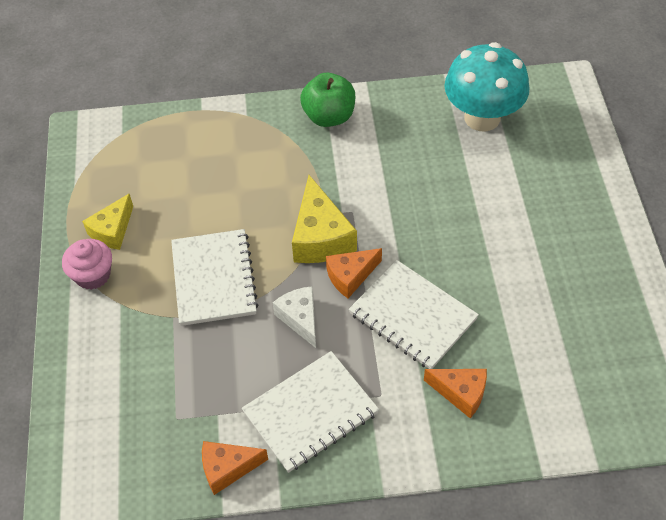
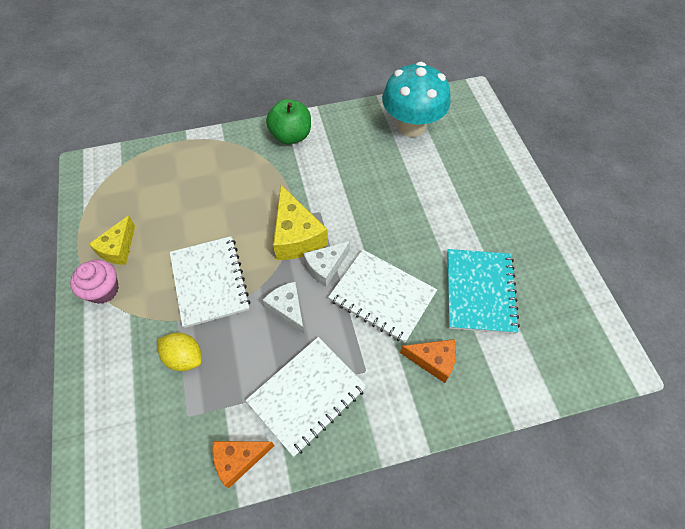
camera: 10 degrees left, 5 degrees up
(178, 357) = (184, 357): none -> yellow lemon
(350, 276) = (325, 267): orange cheese -> white cheese
(531, 323) = (480, 291): none -> turquoise notebook

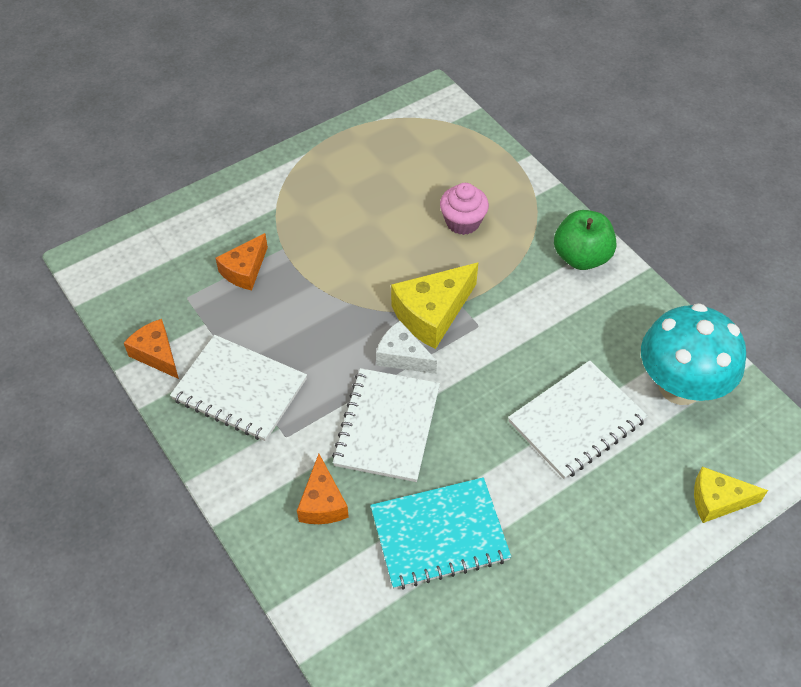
camera: 70 degrees right, 5 degrees down
(103, 290) = (293, 176): pink cupcake -> pink cupcake (462, 222)
(118, 248) = (344, 167): yellow cheese -> yellow cheese (717, 500)
(184, 357) = (245, 270): yellow lemon -> orange cheese
(209, 282) = (337, 257): white notebook -> white notebook (576, 421)
(287, 309) = (333, 338): white cheese -> none

